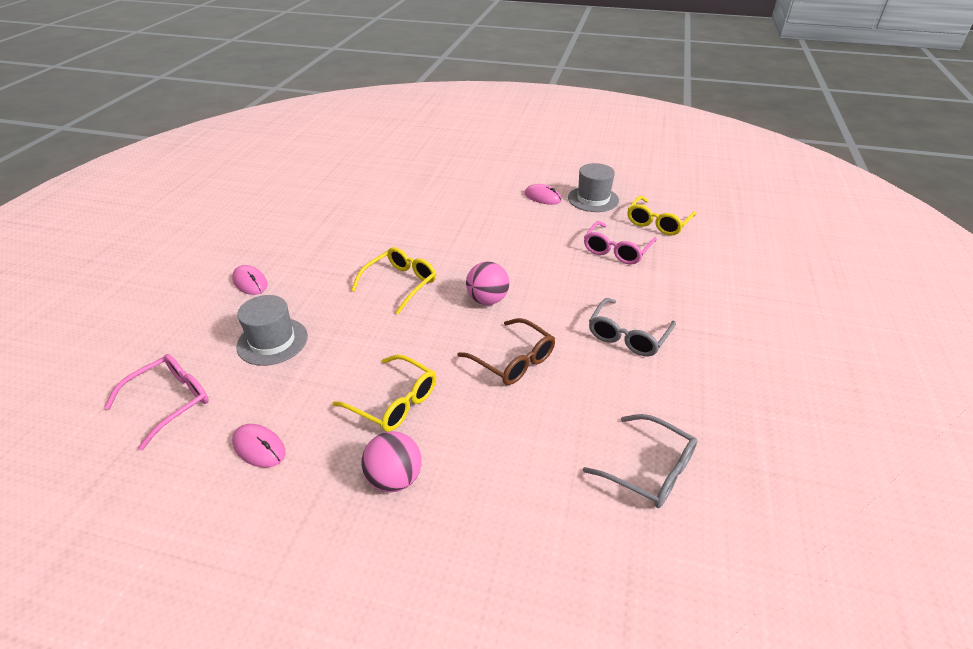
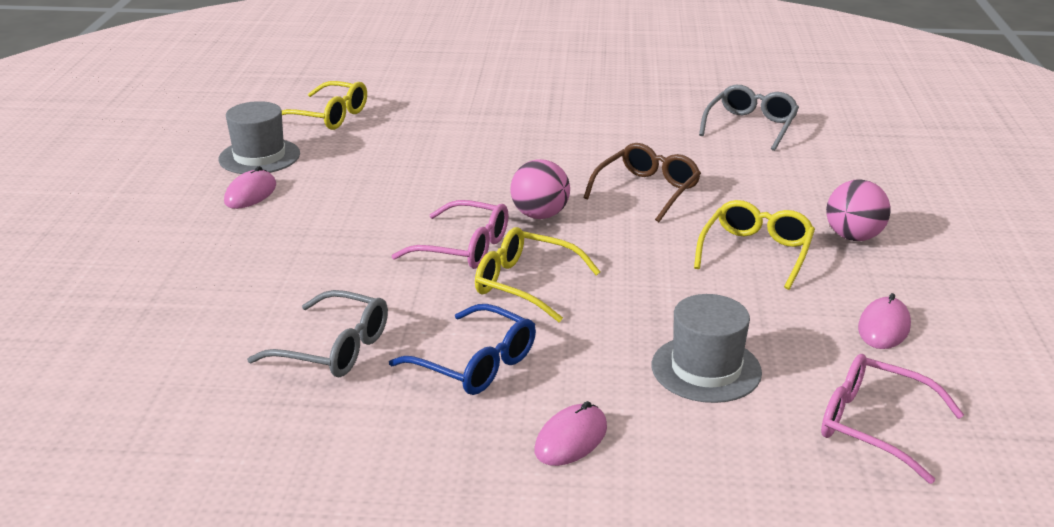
camera: 100 degrees left, 10 degrees down
(330, 259) = (475, 364): none -> blue glasses
(616, 250) = (402, 140): pink glasses -> pink glasses (464, 248)
(628, 336) = (574, 134): grey glasses -> grey glasses (334, 349)

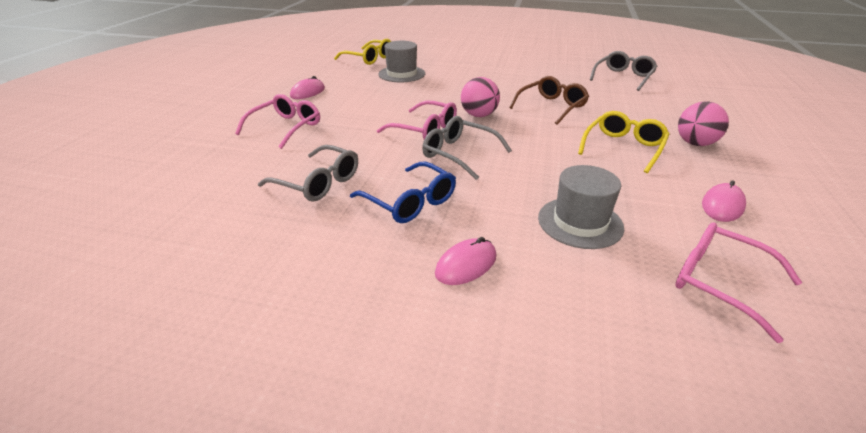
camera: 10 degrees right, 5 degrees up
(244, 263) = (286, 127): none -> pink glasses
(259, 157) = (321, 75): grey hat -> grey hat (401, 74)
(525, 284) = (459, 154): yellow glasses -> grey glasses

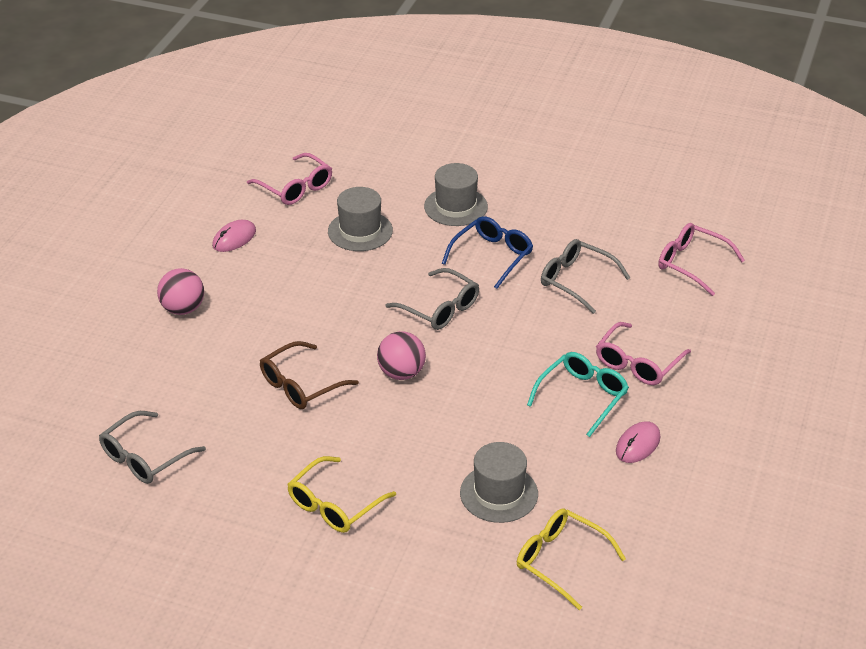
camera: 175 degrees left, 5 degrees up
(338, 110) = (582, 397): none -> turquoise glasses
(410, 202) = (492, 256): blue glasses -> blue glasses turned 75 degrees clockwise
(425, 130) = (472, 349): pink glasses -> pink glasses (692, 264)
(466, 264) = (456, 207): pink mouse -> grey hat
(623, 147) = (264, 307): yellow glasses -> yellow glasses (334, 505)

